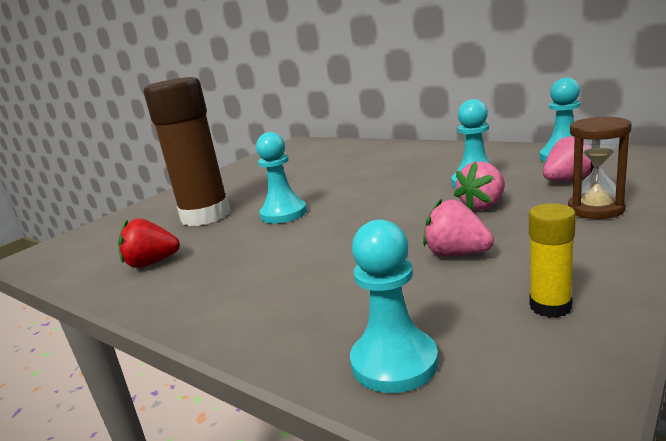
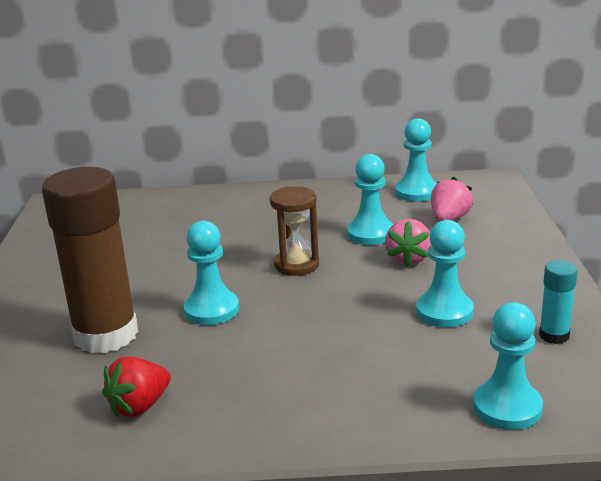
camera: 40 degrees left, 5 degrees up
(456, 254) = (444, 312): pink strawberry -> turquoise pawn
(550, 306) = (554, 335): yellow glue stick -> turquoise glue stick
(595, 209) = (499, 246): brown hourglass -> brown hourglass (296, 265)

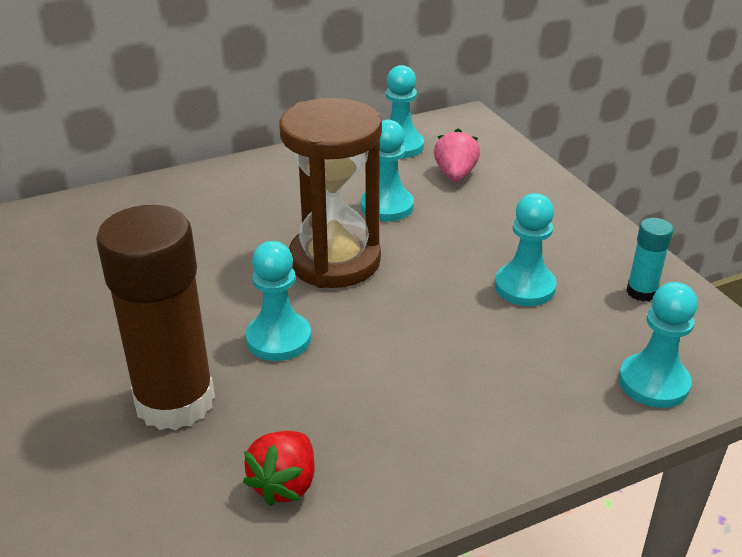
camera: 25 degrees left, 10 degrees up
(296, 265) = (334, 261): brown hourglass -> brown hourglass, size x1.78
(408, 259) = (447, 230): pink strawberry -> none

